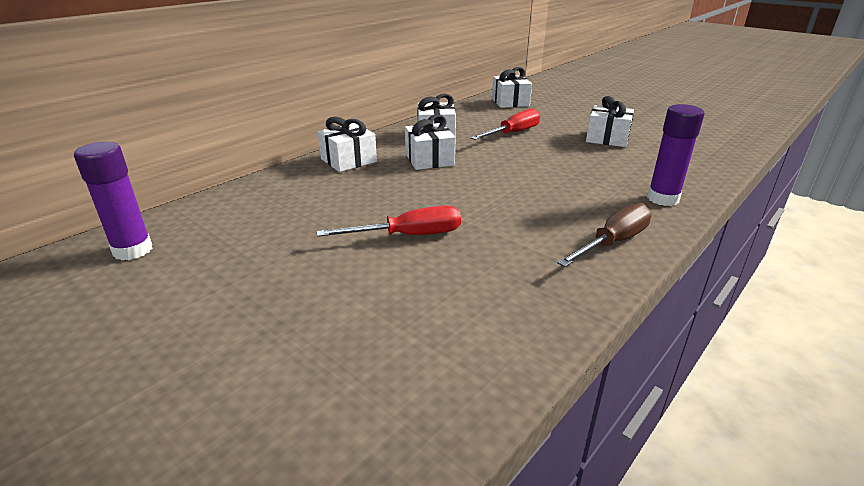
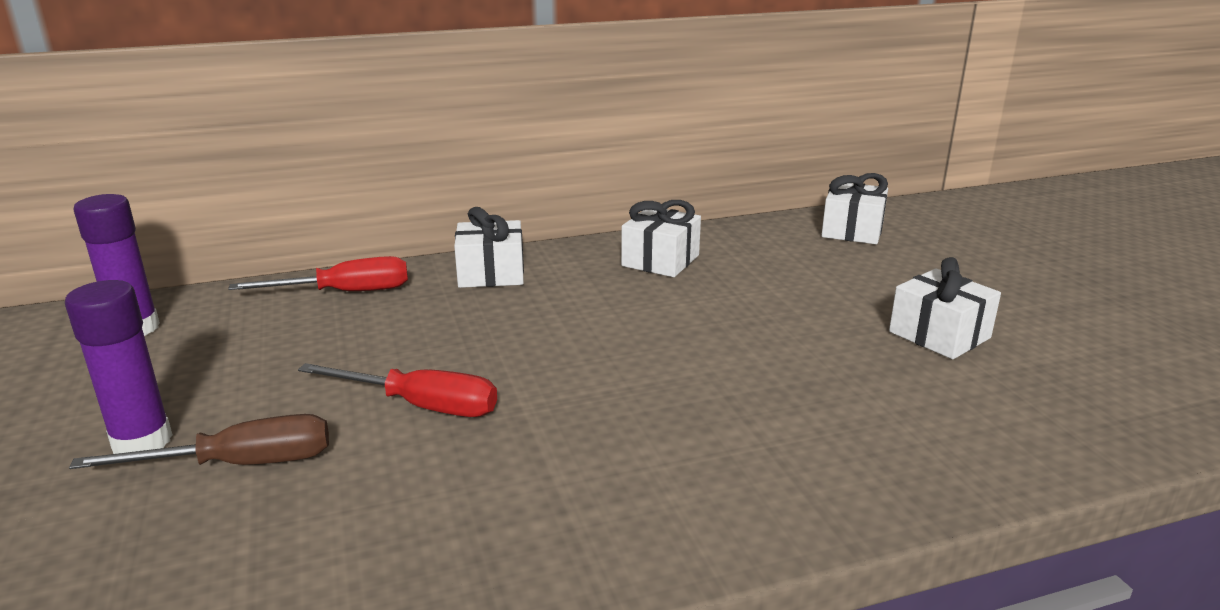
camera: 30 degrees right, 5 degrees down
(429, 159) = (597, 299): white gift -> none
(513, 133) = (782, 286): red screwdriver -> red screwdriver (345, 292)
(613, 242) = (688, 518): brown screwdriver -> brown screwdriver (240, 464)
(663, 199) = (886, 474): purple glue stick -> purple glue stick (142, 441)

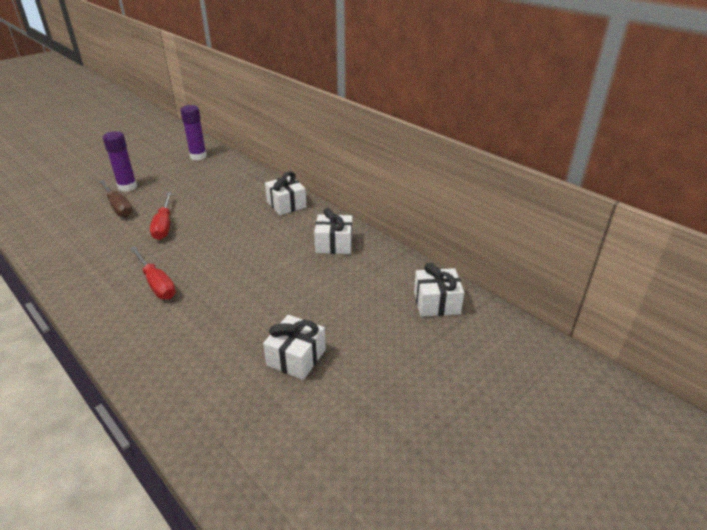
camera: 65 degrees right, 10 degrees up
(345, 292) = (247, 180): red screwdriver -> red screwdriver (156, 284)

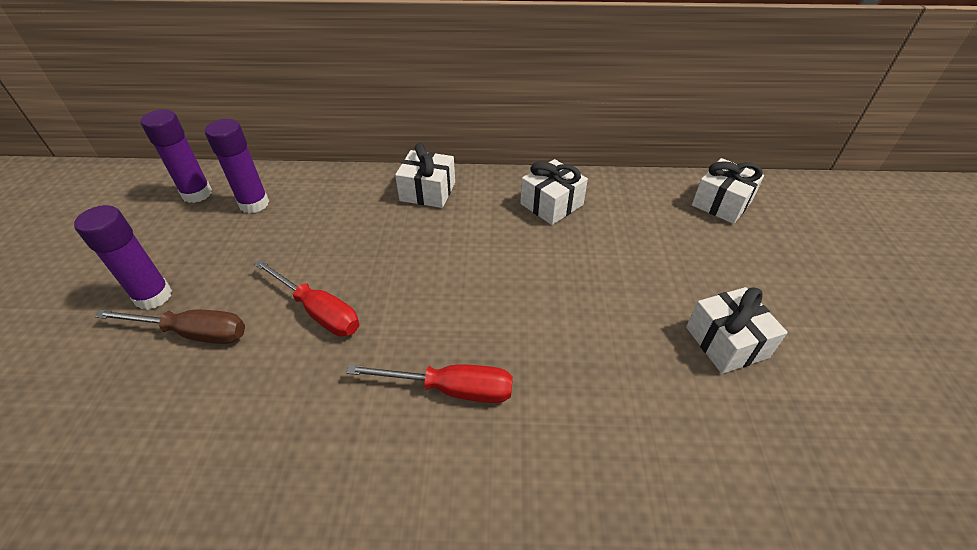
camera: 45 degrees left, 10 degrees up
(210, 171) = (254, 204): none -> purple glue stick

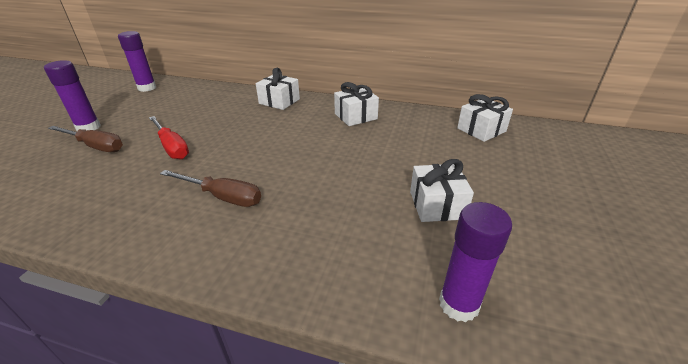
camera: 15 degrees right, 10 degrees down
(254, 204) = (174, 95): purple glue stick -> purple glue stick (458, 304)
(451, 389) = (222, 197): red screwdriver -> brown screwdriver

